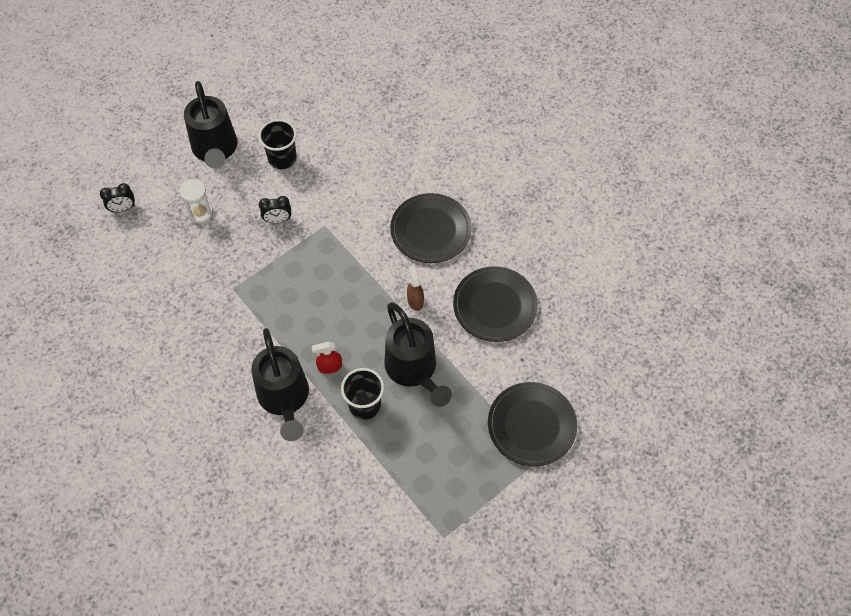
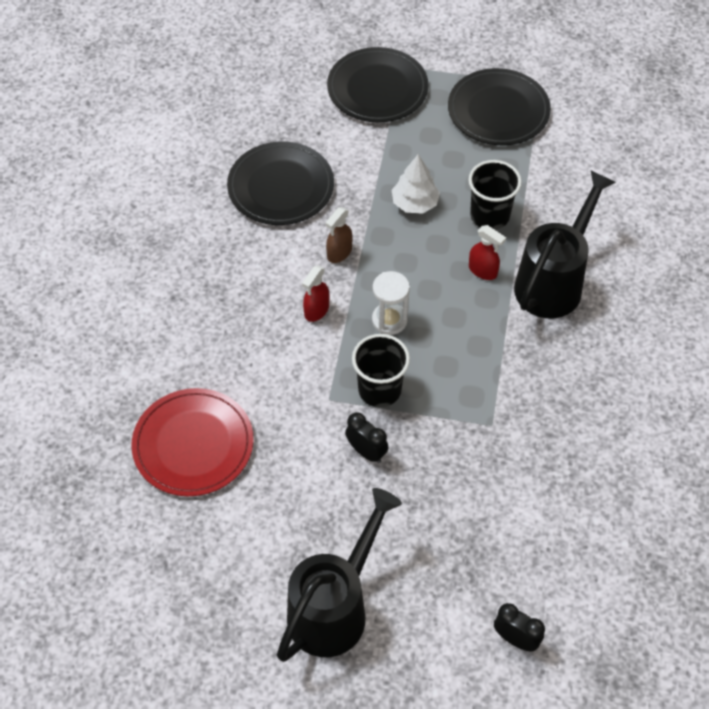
camera: 130 degrees left, 5 degrees down
(200, 213) = (436, 543): white hourglass -> white hourglass (389, 320)
(282, 158) = (278, 518): black cup -> black cup (379, 390)
(358, 150) = (193, 444): none -> red plate
(386, 260) = (316, 310): none -> red spray bottle
(414, 370) = (415, 203): black watering can -> white tree
(430, 230) = (240, 297): black plate -> black plate (498, 110)

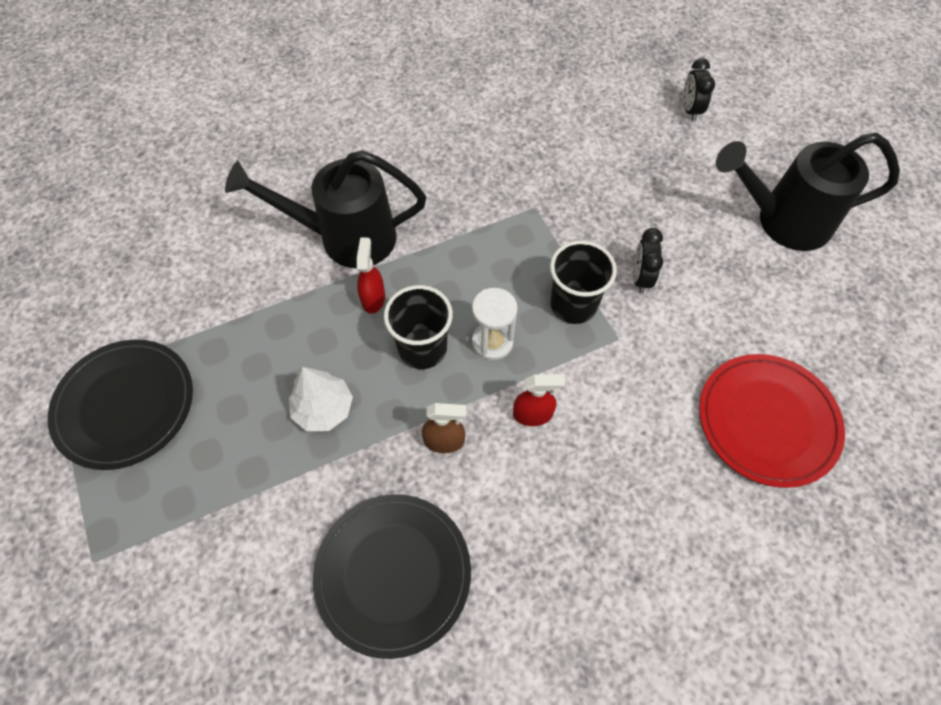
camera: 125 degrees left, 5 degrees up
(377, 88) = (152, 568): black plate -> none
(489, 216) = (296, 330): black cup -> black cup (422, 348)

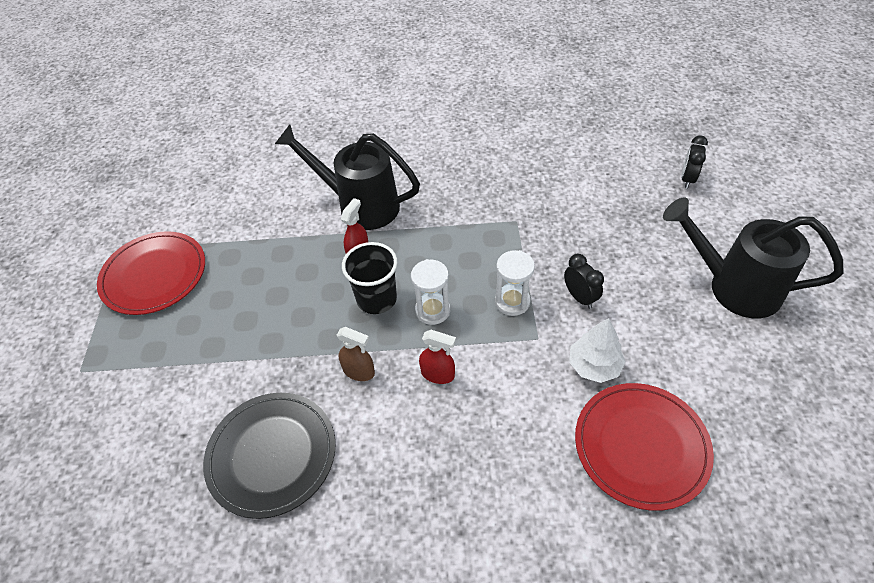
camera: 25 degrees right, 10 degrees down
(125, 405) = (154, 275): black plate -> red plate
(323, 409) = (283, 319): white tree -> white tree (594, 365)
(573, 305) = (512, 301): black cup -> white hourglass
(640, 278) = (580, 297): black clock -> black clock turned 120 degrees clockwise

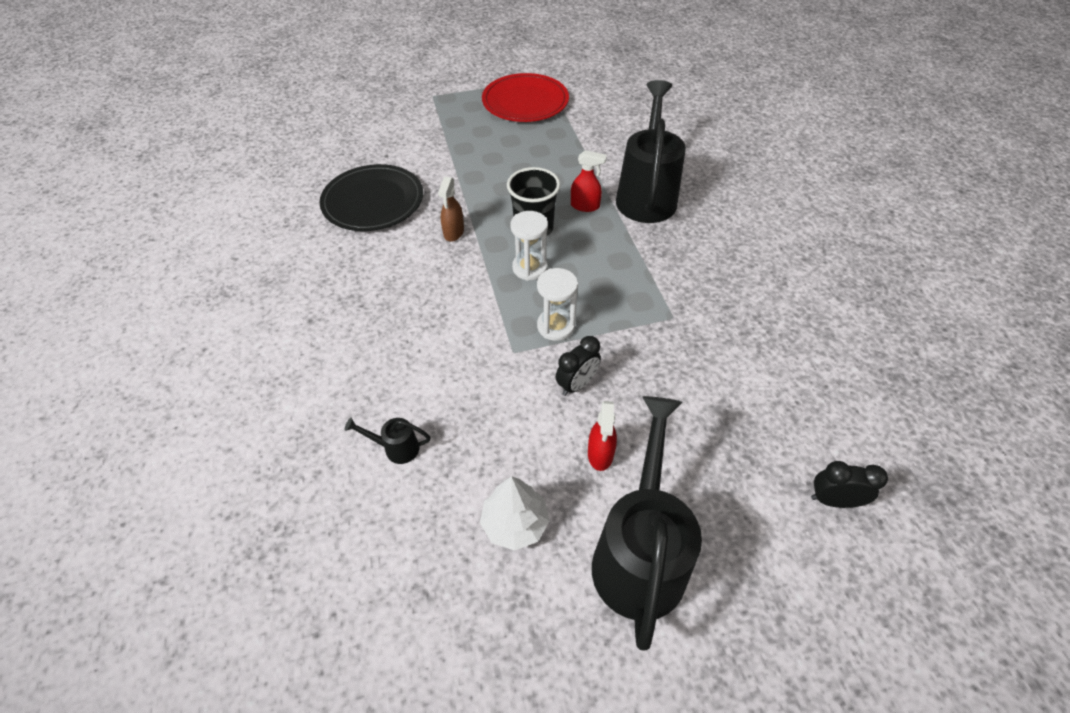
camera: 75 degrees right, 0 degrees up
(438, 374) = (458, 283): red spray bottle -> red spray bottle (600, 454)
(594, 365) = (488, 403): white tree -> white tree (515, 523)
(641, 446) = (396, 448): red plate -> black watering can

